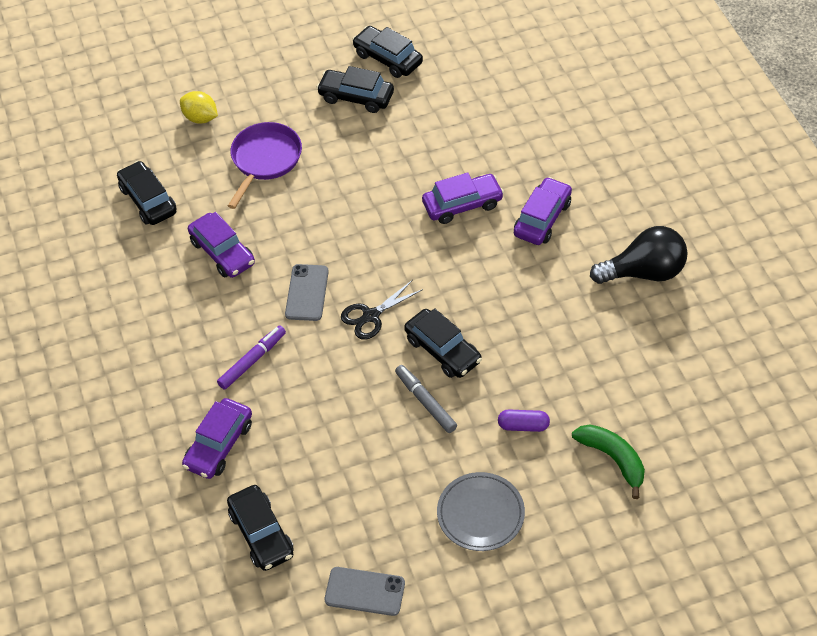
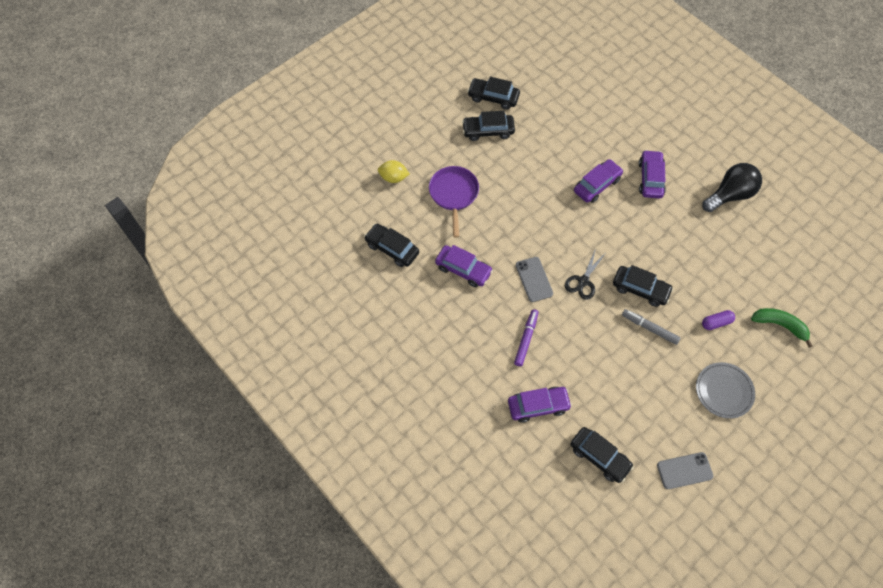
camera: 25 degrees left, 10 degrees up
(219, 445) = (538, 406): purple car -> purple car turned 105 degrees counterclockwise

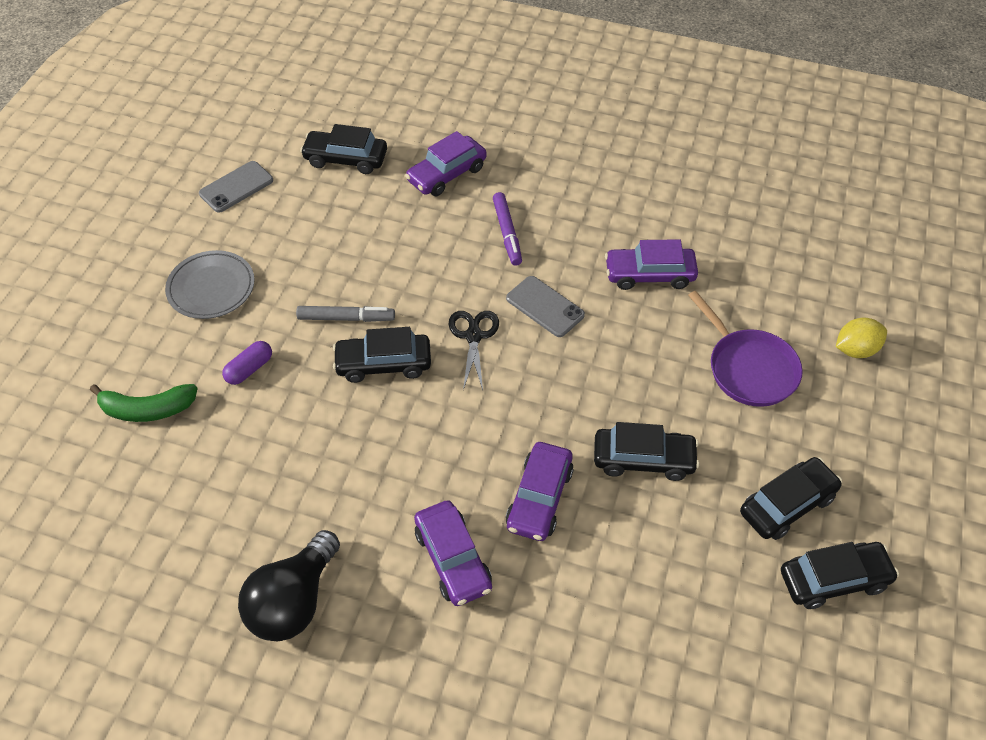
camera: 150 degrees right, 10 degrees down
(392, 249) = (764, 256): black car -> black car (643, 459)

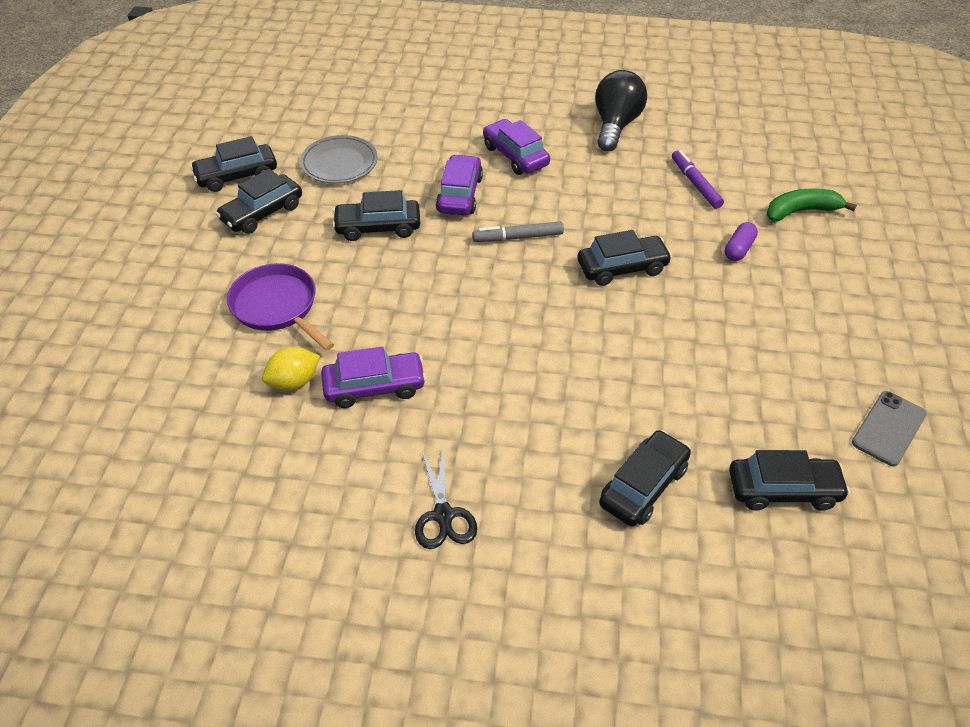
camera: 170 degrees right, 5 degrees down
(211, 288) = (826, 311): grey plate -> grey plate (339, 163)
(346, 318) = (677, 301): grey marker -> grey marker (518, 237)
(447, 174) = (643, 486): purple car -> black car
(473, 336) = (547, 301): black scissors -> black scissors (443, 515)
(507, 233) = (543, 414): purple marker -> purple marker (695, 184)
(545, 307) = (483, 338): grey phone -> none
(855, 349) = (165, 337): yellow lemon -> yellow lemon (294, 382)

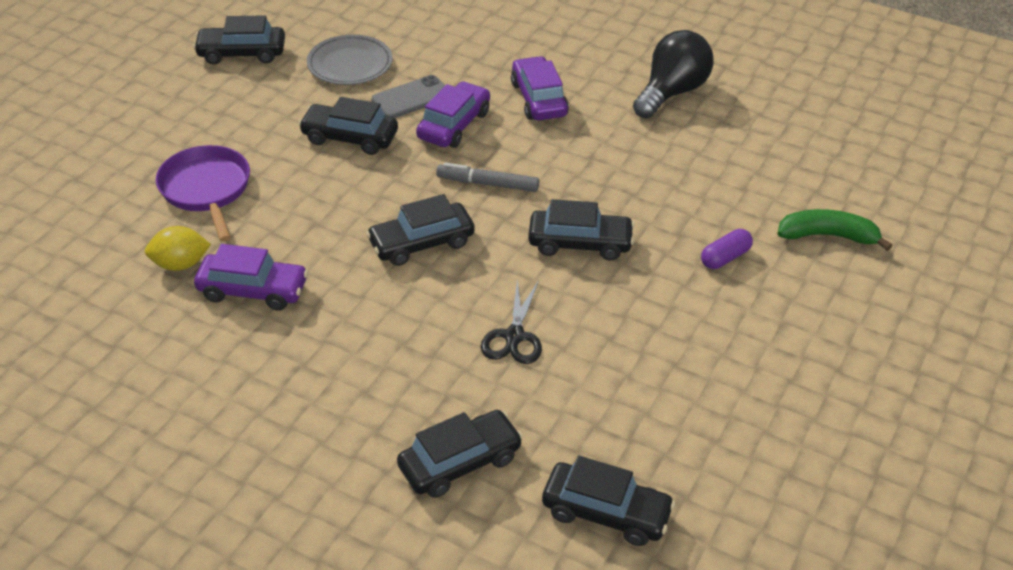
camera: 20 degrees right, 5 degrees down
(262, 213) = (245, 96): black car -> black car (421, 243)
(443, 515) = (246, 428): black scissors -> black scissors (514, 336)
(695, 184) = (722, 176): purple marker -> none
(888, 428) = (769, 489): grey phone -> grey phone (411, 98)

